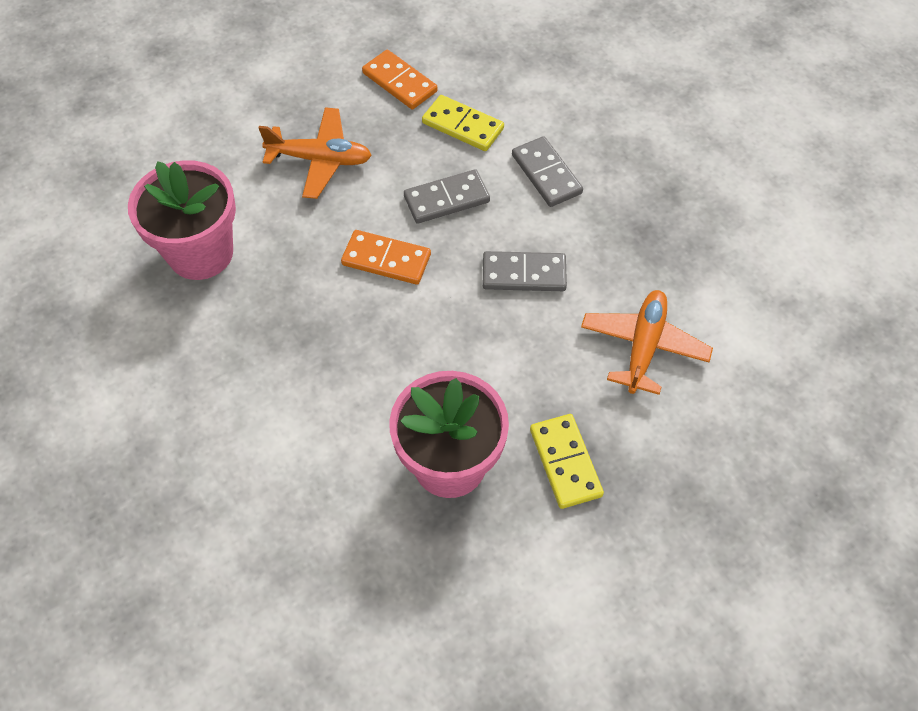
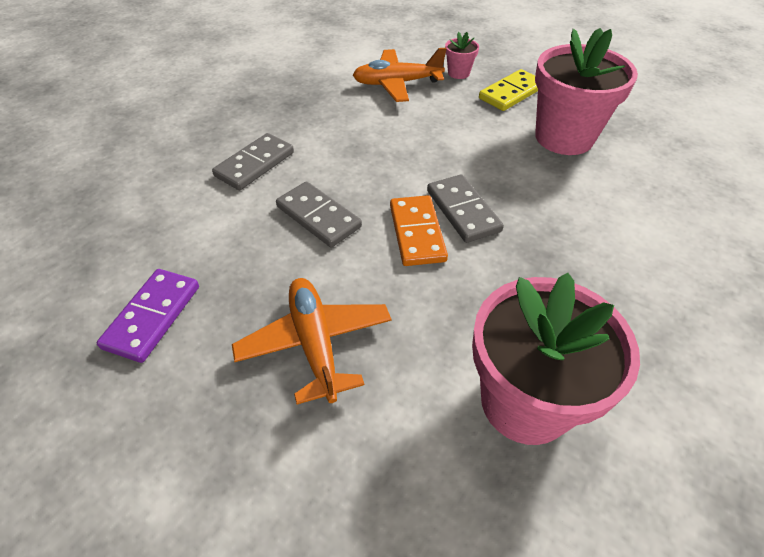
camera: 115 degrees left, 10 degrees down
(400, 82) = (152, 316): orange domino -> purple domino
(463, 126) = (211, 237): yellow domino -> none
(524, 274) = (374, 148): grey domino -> grey domino (463, 211)
(640, 427) = (458, 73): none -> pink flower pot

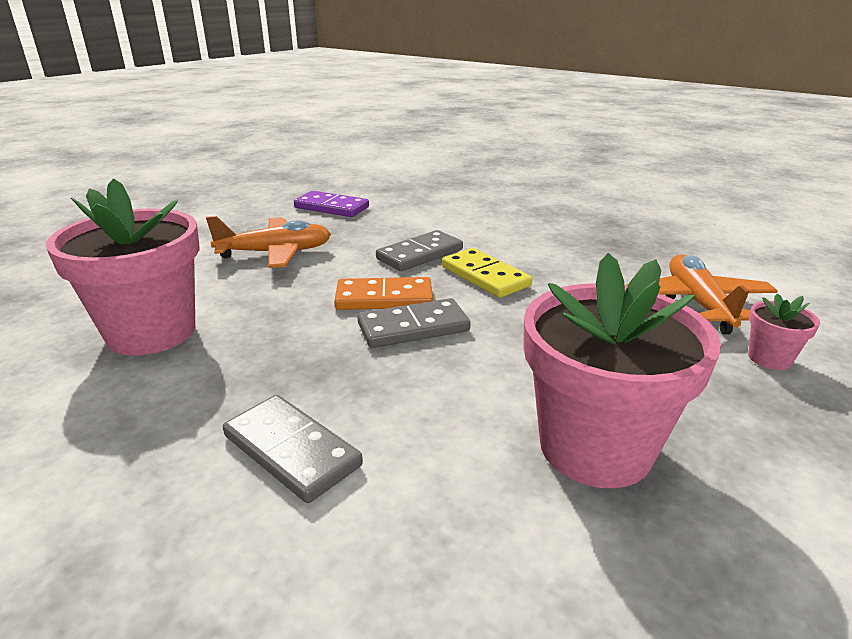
camera: 95 degrees right, 20 degrees down
(254, 164) = (500, 229): grey domino -> grey domino (292, 450)
(511, 93) = (730, 408): yellow domino -> yellow domino (485, 276)

